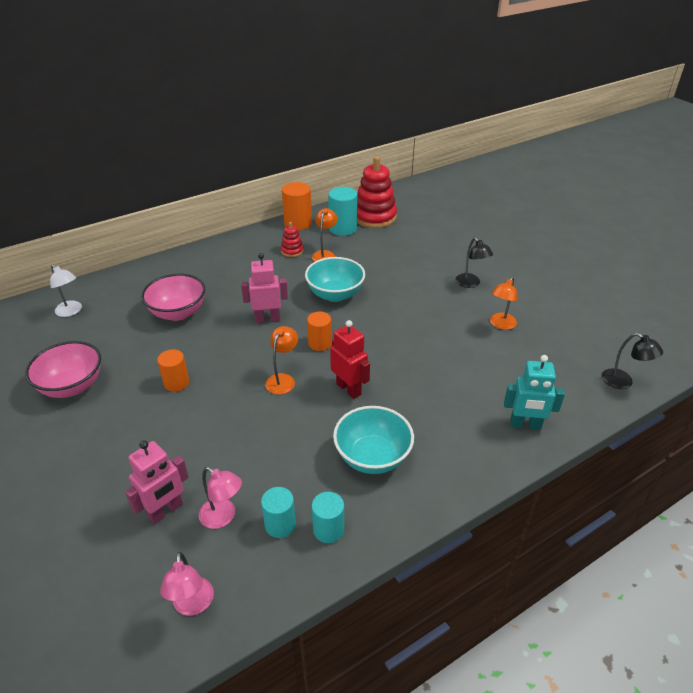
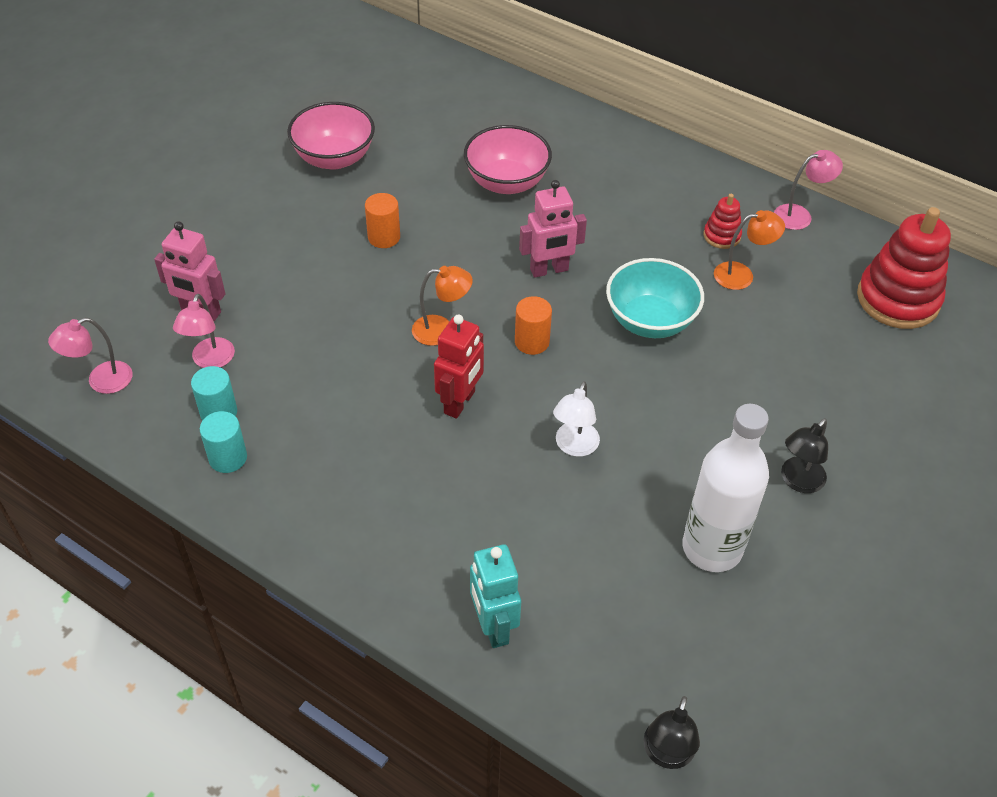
camera: 65 degrees right, 10 degrees up
(71, 311) = (451, 94): white lamp -> white lamp (574, 447)
(267, 319) = (549, 270): pink robot -> pink robot turned 105 degrees clockwise
(298, 223) = (800, 215): orange cylinder -> pink lamp
(343, 228) = (829, 271): turquoise cylinder -> none
(372, 457) = (352, 465): turquoise bowl -> none
(500, 324) = (712, 548): orange lamp -> white bottle

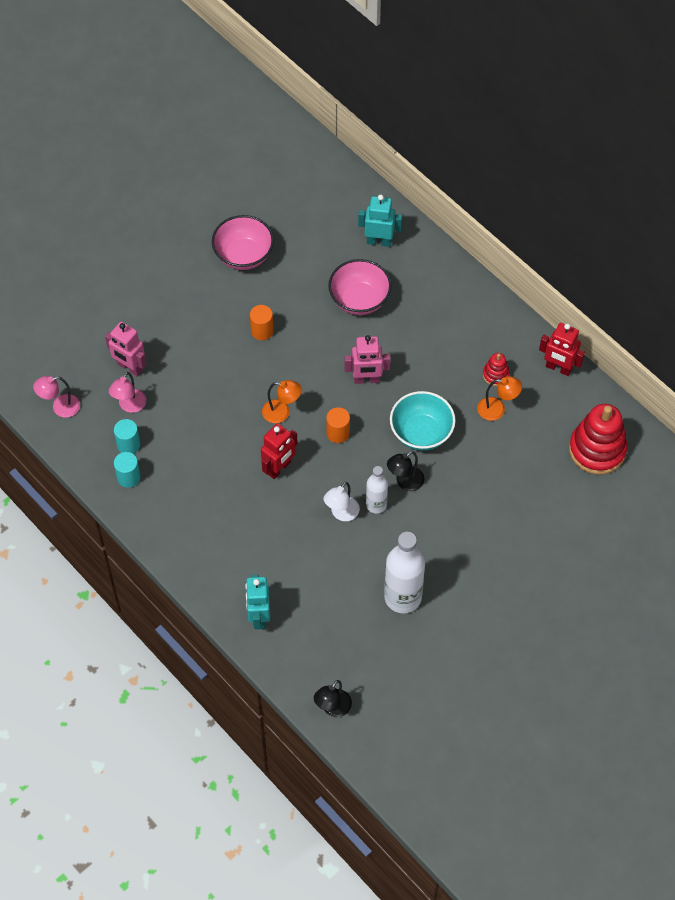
camera: 15 degrees right, 10 degrees up
(510, 117) = (379, 241): none -> turquoise robot
(621, 425) = (376, 505): none -> white bottle
(798, 481) = (473, 566): black lamp -> black lamp (405, 482)
(800, 215) = (558, 368): pink lamp -> red robot

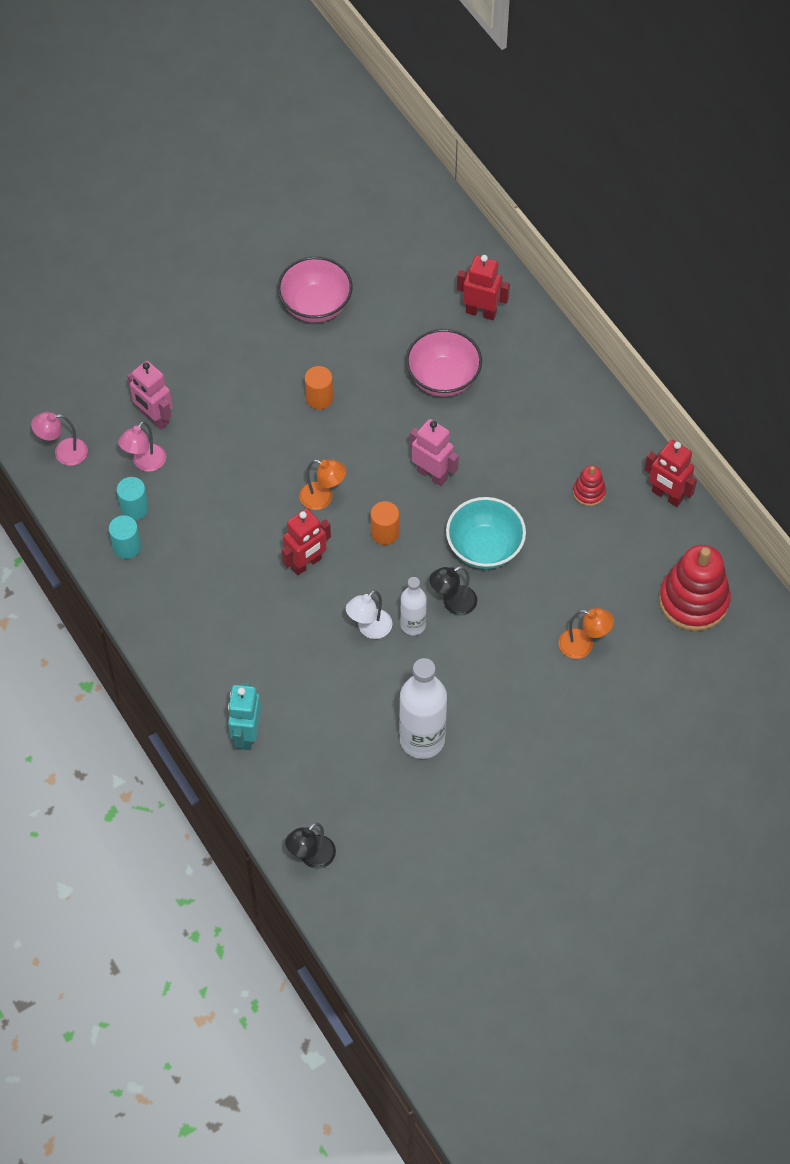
camera: 10 degrees right, 0 degrees up
(366, 379) = (432, 474): pink robot -> pink robot turned 150 degrees counterclockwise
(379, 241) = (481, 312): turquoise robot -> red robot
(497, 409) = (582, 534): orange lamp -> orange lamp (583, 645)

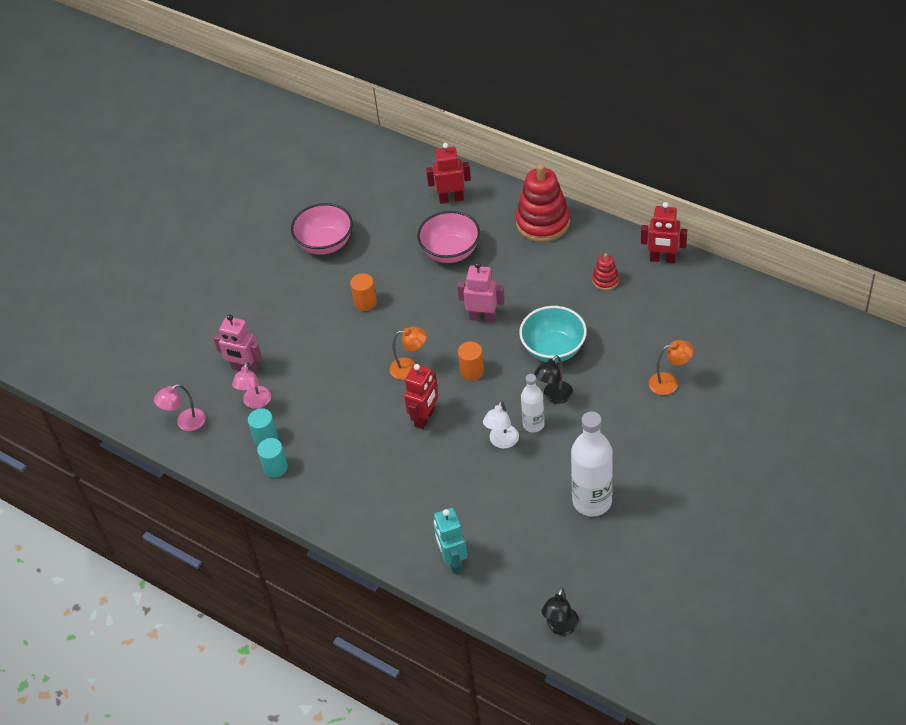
camera: 20 degrees left, 10 degrees down
(693, 601) = (728, 318): red stacking toy -> red stacking toy (542, 222)

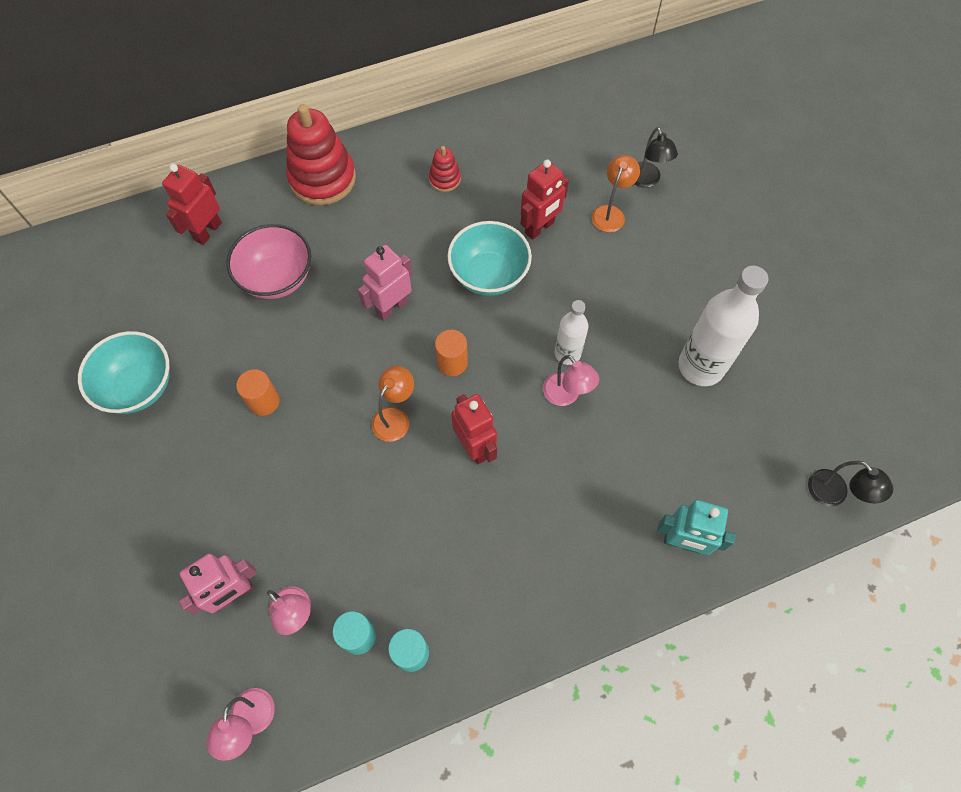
camera: 60 degrees left, 15 degrees up
(325, 243) = (139, 386): pink bowl -> turquoise bowl
(502, 442) = (566, 395): white lamp -> pink lamp
(554, 397) = (548, 313): black lamp -> black lamp (646, 180)
(662, 259) = (462, 122): red robot -> red robot (539, 228)

